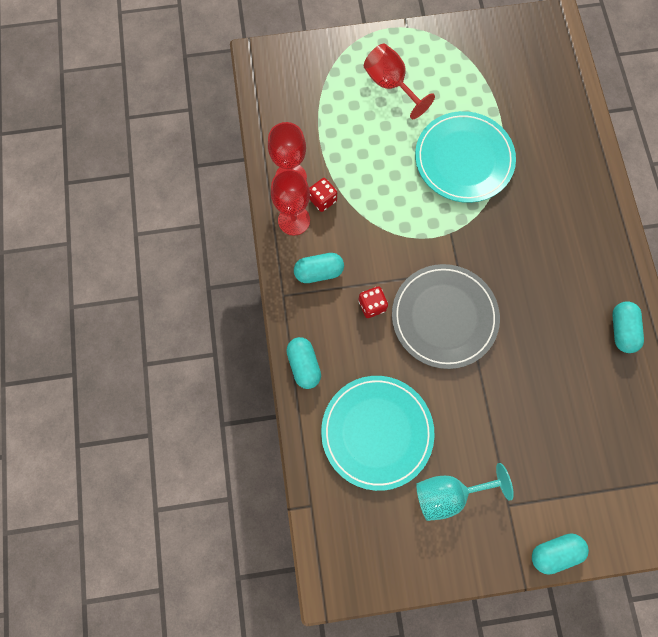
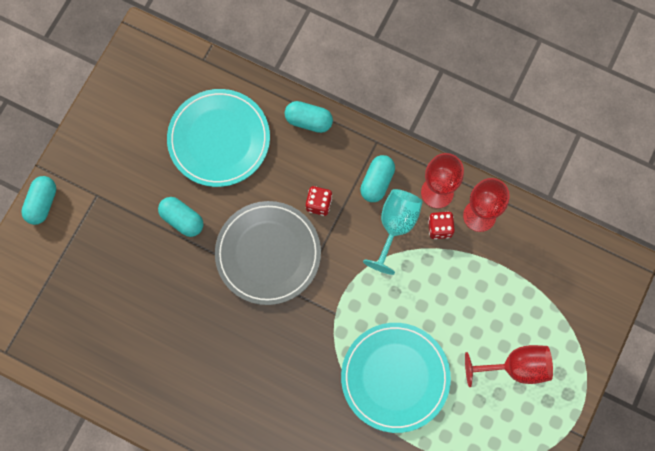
camera: 125 degrees right, 0 degrees up
(449, 493) = (137, 159): turquoise goblet -> turquoise goblet (395, 227)
(621, 330) = (151, 390): turquoise capsule -> turquoise capsule (182, 220)

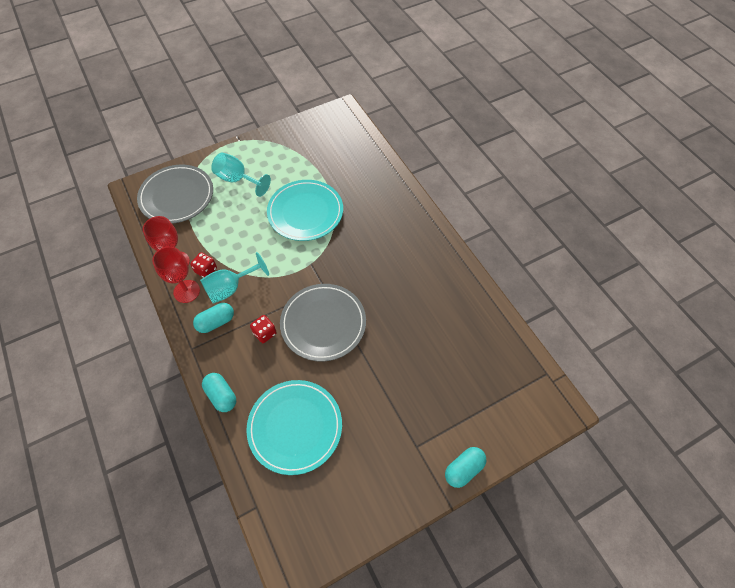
camera: 145 degrees left, 15 degrees down
(182, 220) = (364, 384): turquoise capsule -> none
(515, 367) = (238, 180): red goblet -> turquoise goblet
(563, 294) = (177, 196): none -> grey plate

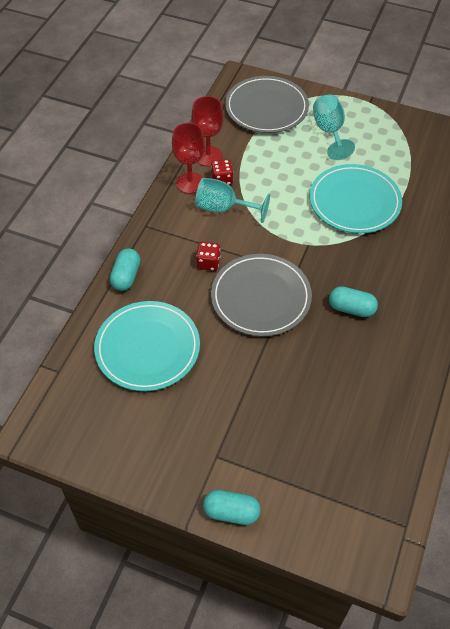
camera: 50 degrees right, 5 degrees down
(216, 322) = (184, 223): turquoise capsule -> turquoise capsule (351, 308)

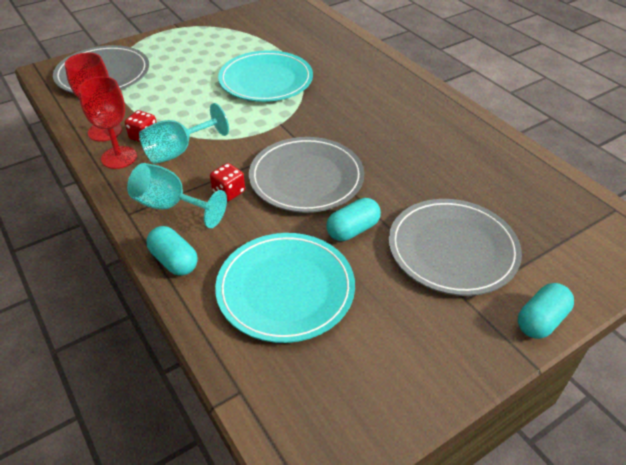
camera: 55 degrees left, 10 degrees down
(260, 426) = (452, 249): none -> grey plate
(329, 132) = (178, 57): turquoise goblet -> turquoise goblet (171, 206)
(351, 308) = (372, 133): turquoise capsule -> turquoise capsule (353, 230)

